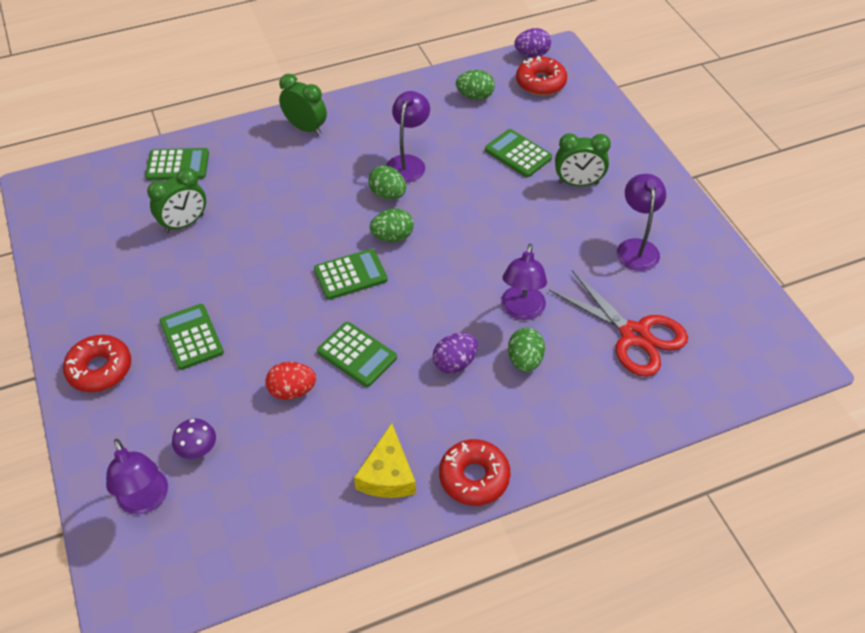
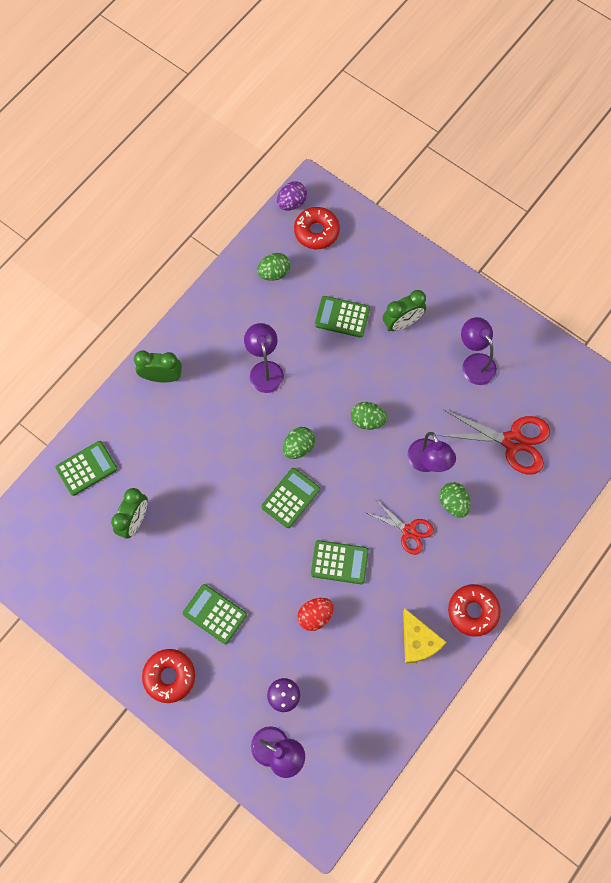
camera: 30 degrees left, 20 degrees up
(388, 194) = (269, 409): green egg -> green egg (367, 420)
(455, 363) = (409, 531): purple egg -> red scissors

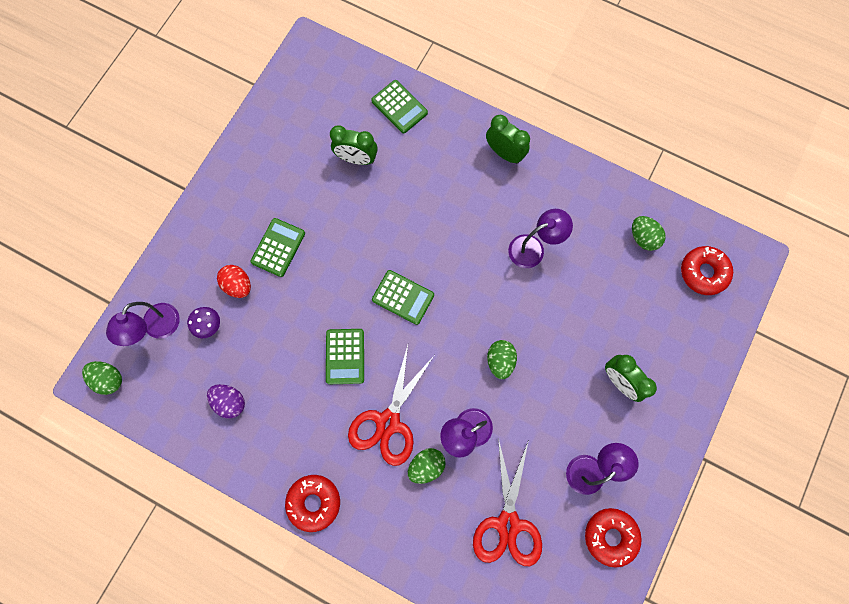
camera: 80 degrees right, 5 degrees up
(162, 376) = (504, 153): green clock -> green clock turned 45 degrees counterclockwise
(169, 676) = (216, 219): red donut -> red donut (610, 536)
(291, 203) = (729, 241): purple egg -> purple egg (230, 401)
(298, 447) = (457, 296): green egg -> green egg (109, 379)
(315, 615) = (288, 341): red egg -> red egg (238, 285)
(342, 317) = (610, 316): green calculator -> none
(409, 531) = (388, 422): red scissors -> red scissors, size x1.66
(418, 641) = (276, 448): yellow cheese -> none

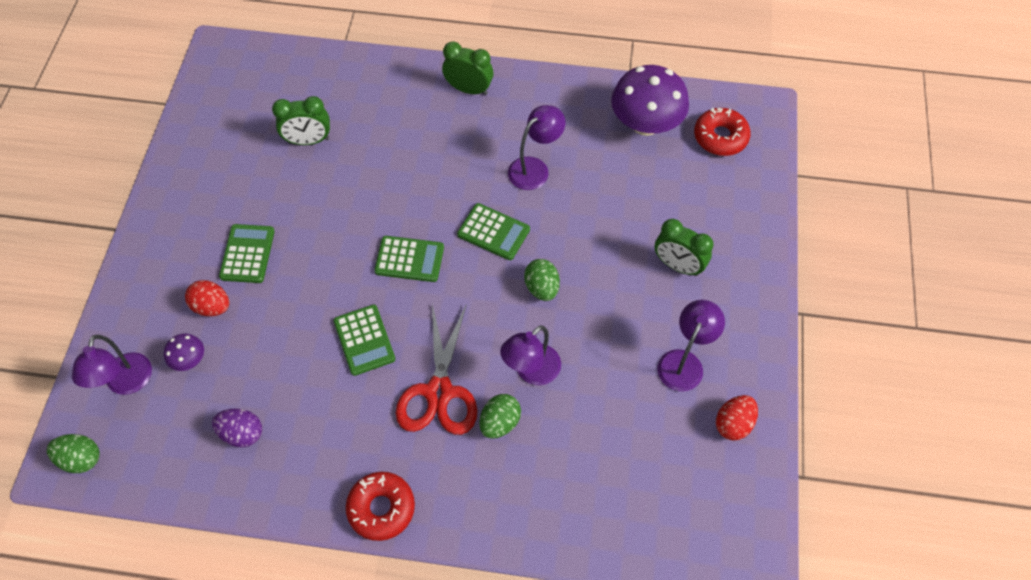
camera: 20 degrees left, 15 degrees down
(399, 107) = (339, 79): green calculator -> green calculator (493, 232)
(507, 523) = (615, 451): red scissors -> none
(610, 536) = (733, 423): red donut -> red egg
(643, 238) = (645, 124): green egg -> purple mushroom

